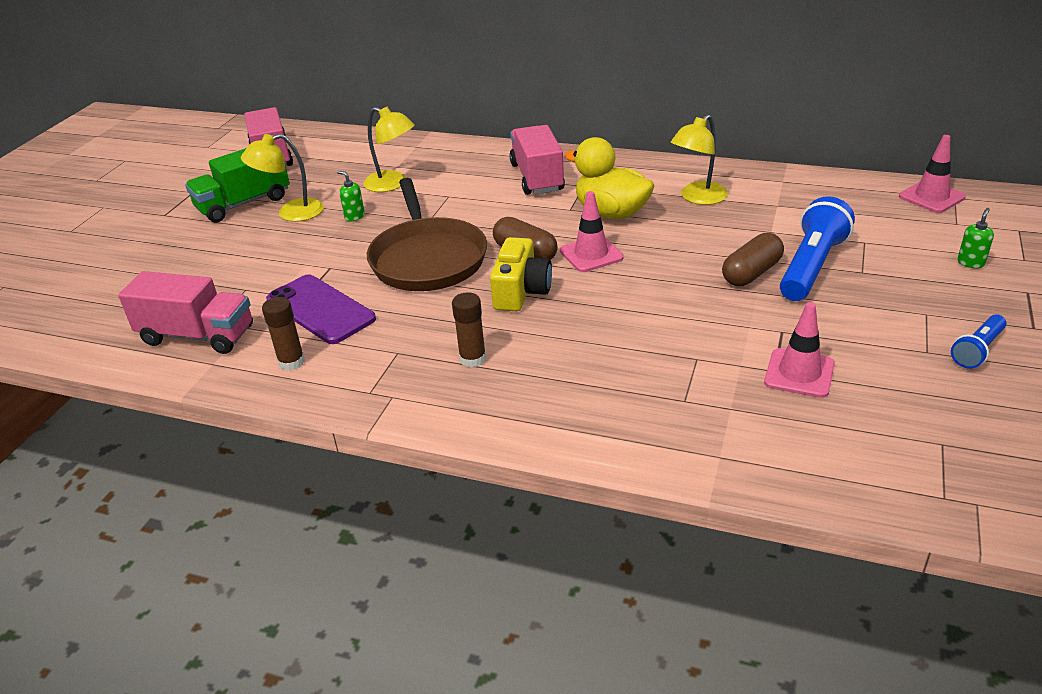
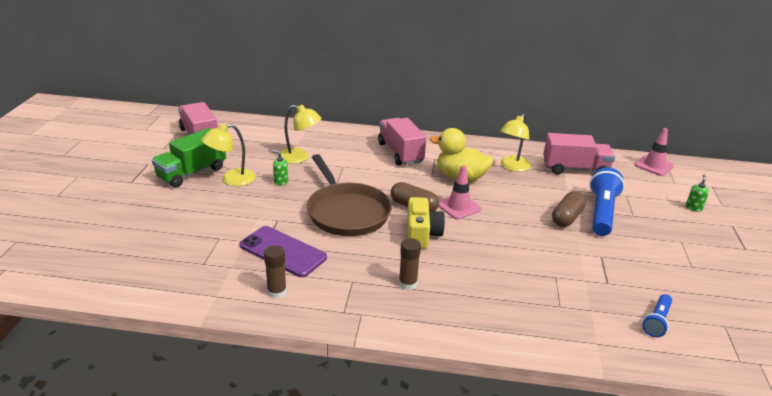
camera: 15 degrees left, 5 degrees down
(197, 336) = (195, 275): pink truck -> pink truck (575, 169)
(799, 373) = (623, 284): pink traffic cone -> none
(977, 350) = (720, 264): blue flashlight -> blue flashlight (656, 321)

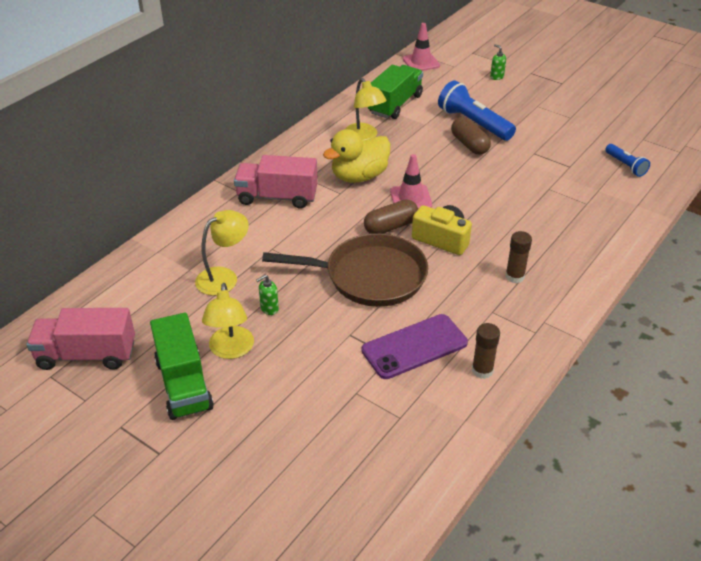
camera: 60 degrees left, 10 degrees up
(575, 169) = (395, 104): pink truck -> green truck

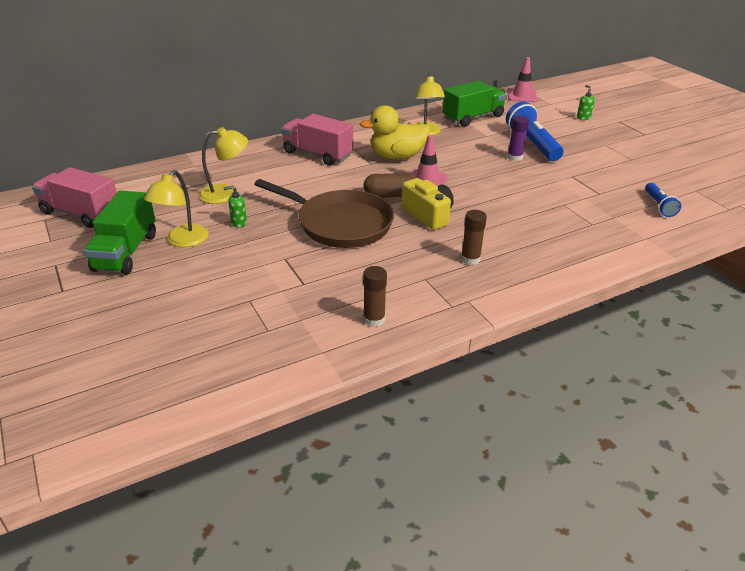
camera: 25 degrees right, 5 degrees down
(414, 347) = (330, 283): purple phone -> none
(469, 145) = (515, 157): brown capsule -> purple glue stick

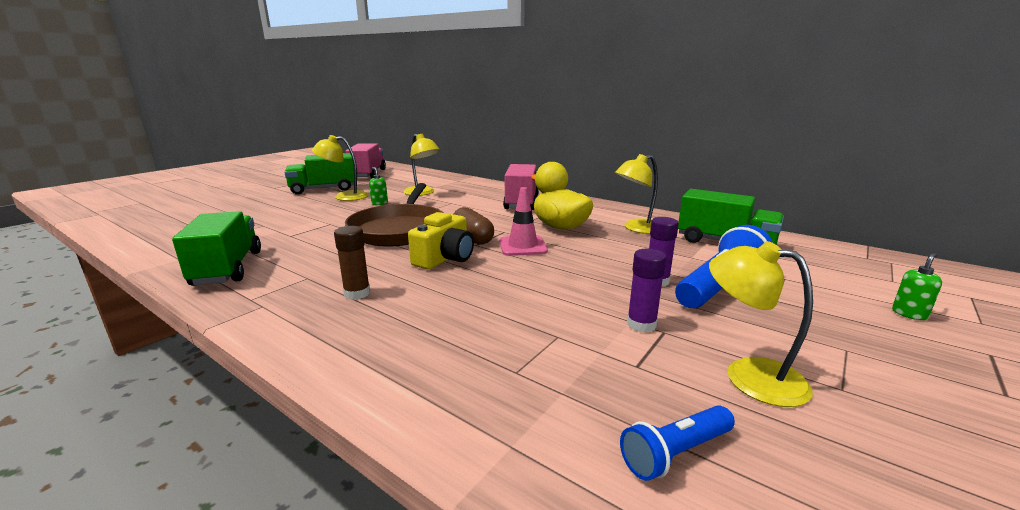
camera: 65 degrees right, 15 degrees down
(374, 319) = (228, 268): brown glue stick -> green truck
(521, 96) = (865, 258): pink traffic cone -> none
(562, 179) = (641, 324): none -> purple glue stick
(616, 172) = (749, 375): none -> yellow lamp

